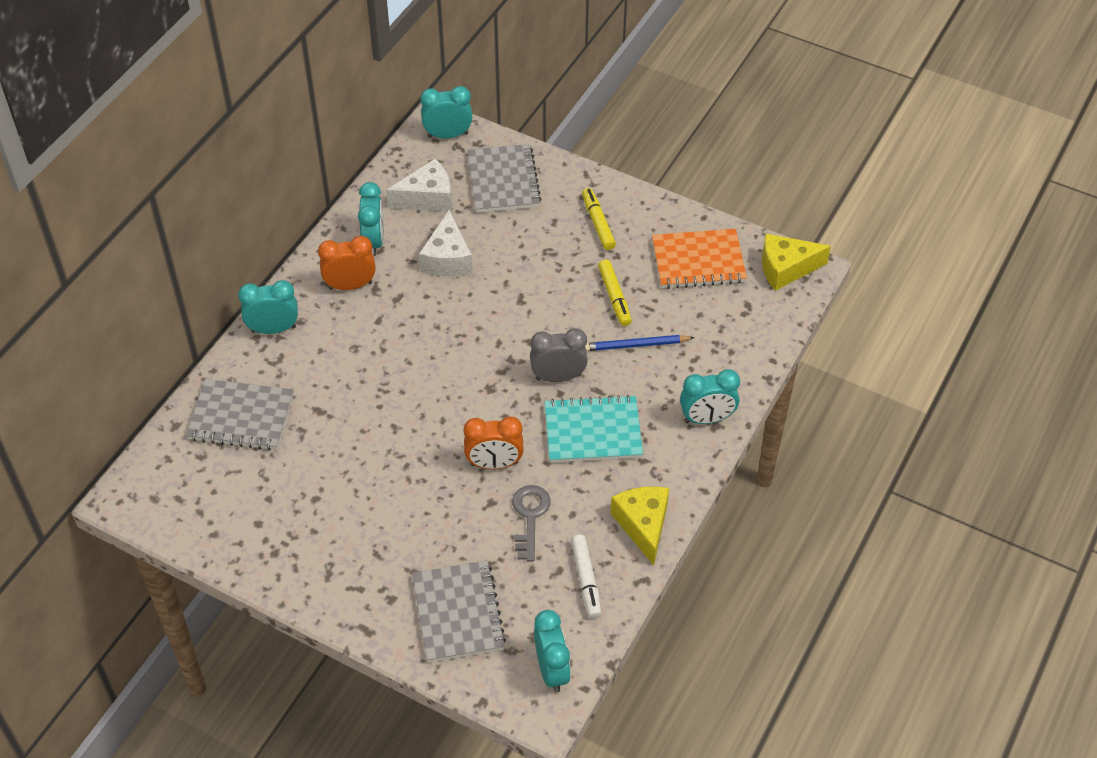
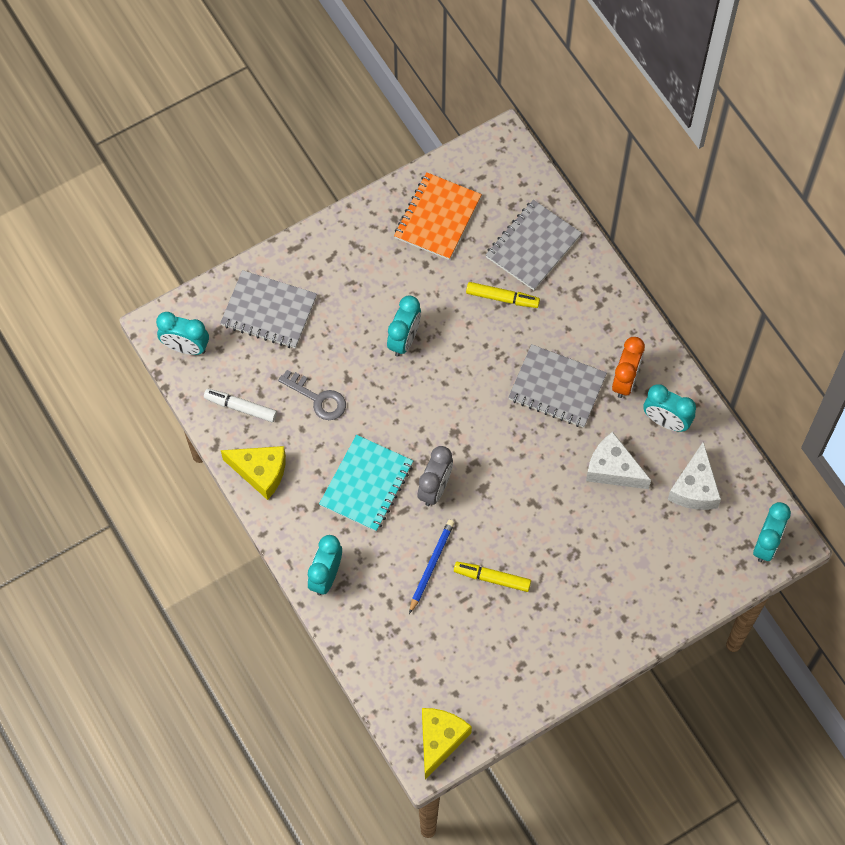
camera: 120 degrees right, 15 degrees up
(273, 329) = (610, 304): turquoise clock -> turquoise clock (404, 340)
(494, 464) = (380, 398): orange clock -> none
(503, 181) = (681, 561): grey notebook -> grey notebook (557, 388)
(598, 223) = (584, 613): yellow marker -> yellow marker (502, 298)
(698, 261) = (491, 671): orange notebook -> orange notebook (437, 217)

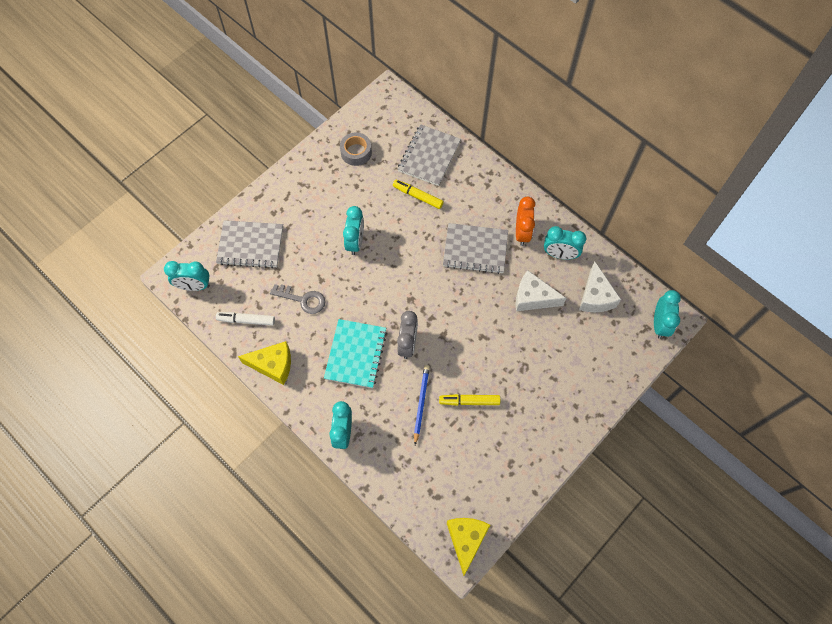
camera: 15 degrees left, 0 degrees up
(437, 217) = (356, 152): orange notebook -> grey tape
(502, 298) = (418, 196): yellow marker -> yellow marker turned 150 degrees counterclockwise

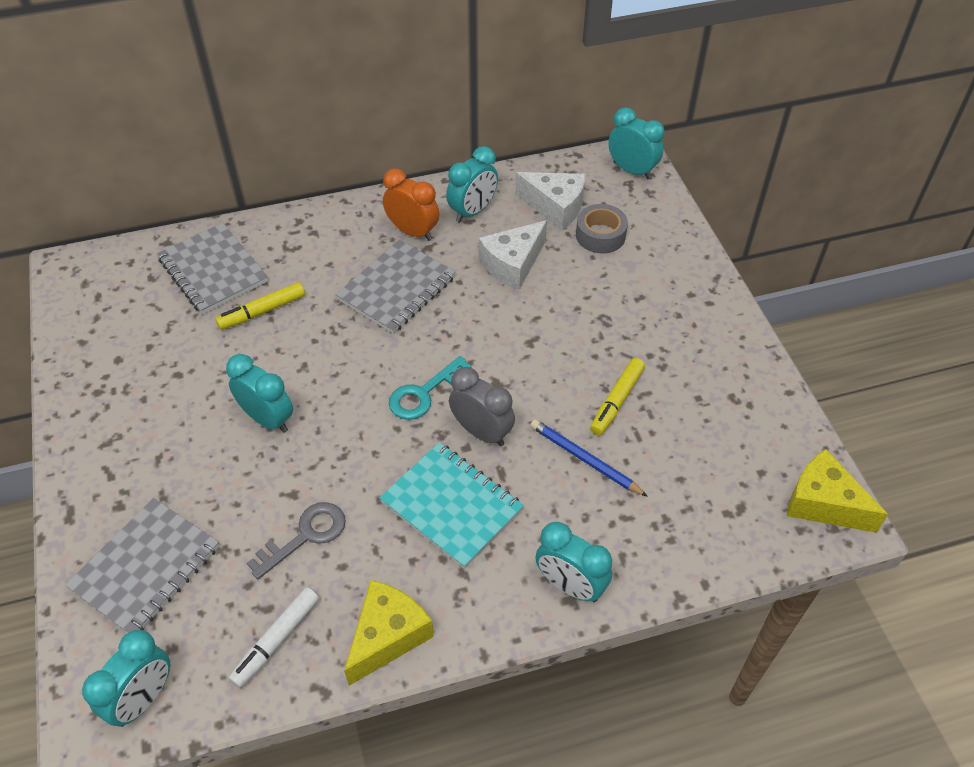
camera: 60 degrees left, 15 degrees down
(356, 152) = (123, 349): grey tape -> grey tape (600, 235)
(414, 303) = (424, 393): none -> turquoise key

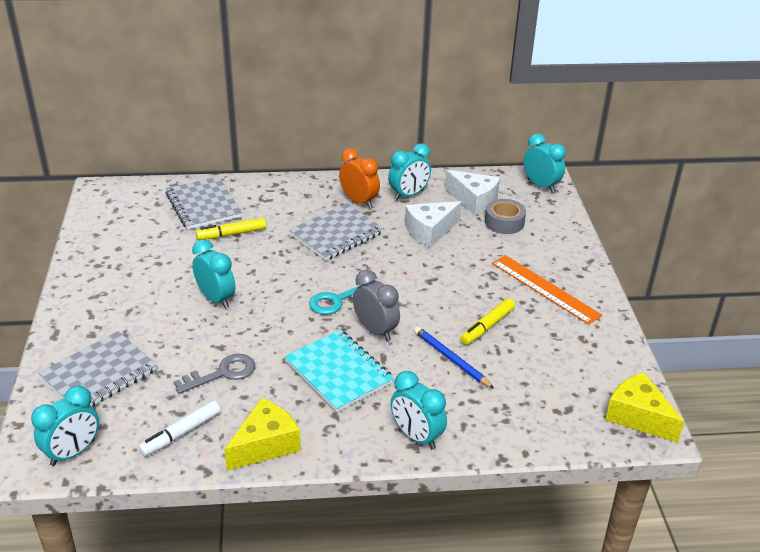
camera: 10 degrees right, 15 degrees down
(672, 330) = (545, 289): none -> orange ruler

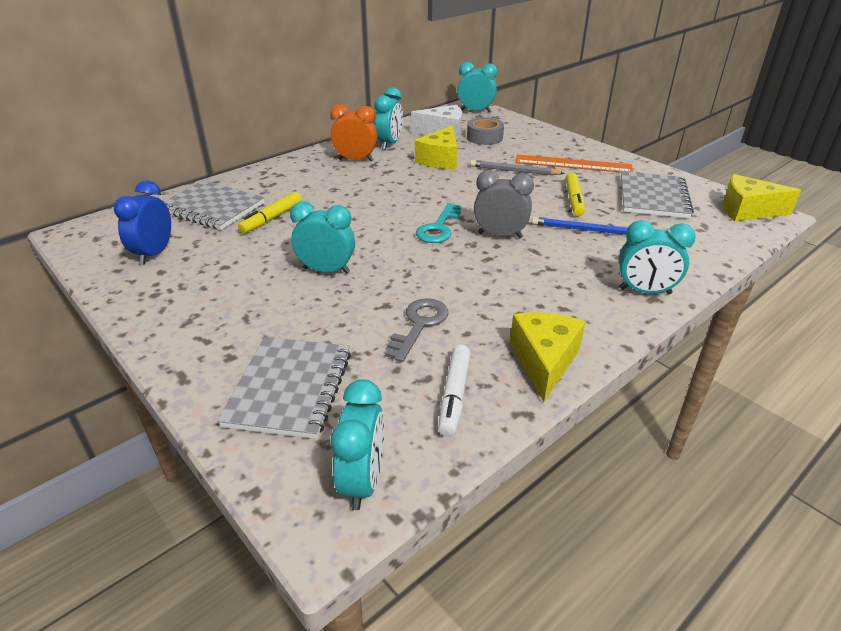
camera: 35 degrees left, 0 degrees up
(128, 231) = (154, 254): none -> blue clock
(336, 234) = (369, 186): grey notebook -> grey notebook (653, 197)
(338, 372) = (517, 276): turquoise notebook -> none
(430, 231) = (440, 159): white cheese -> yellow cheese
(478, 272) = (514, 171): none -> grey pencil

